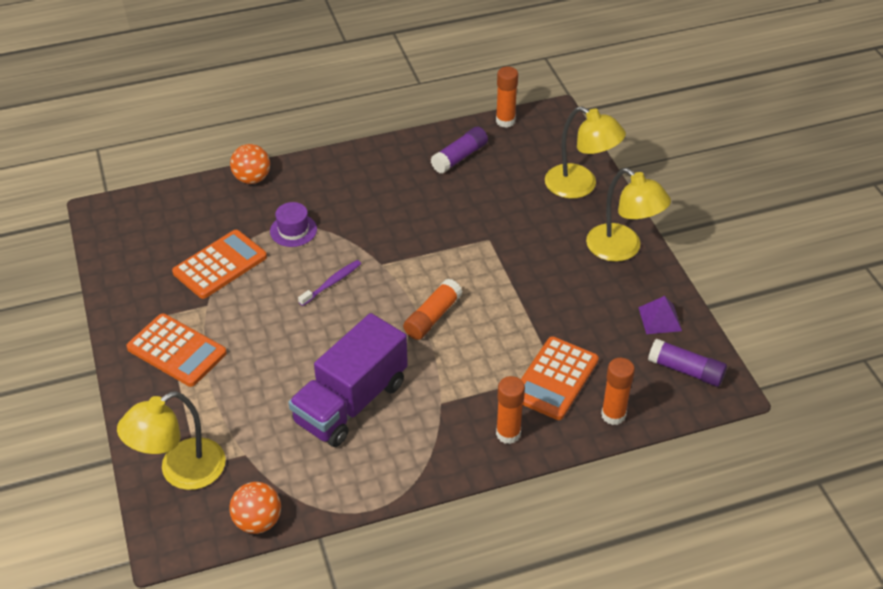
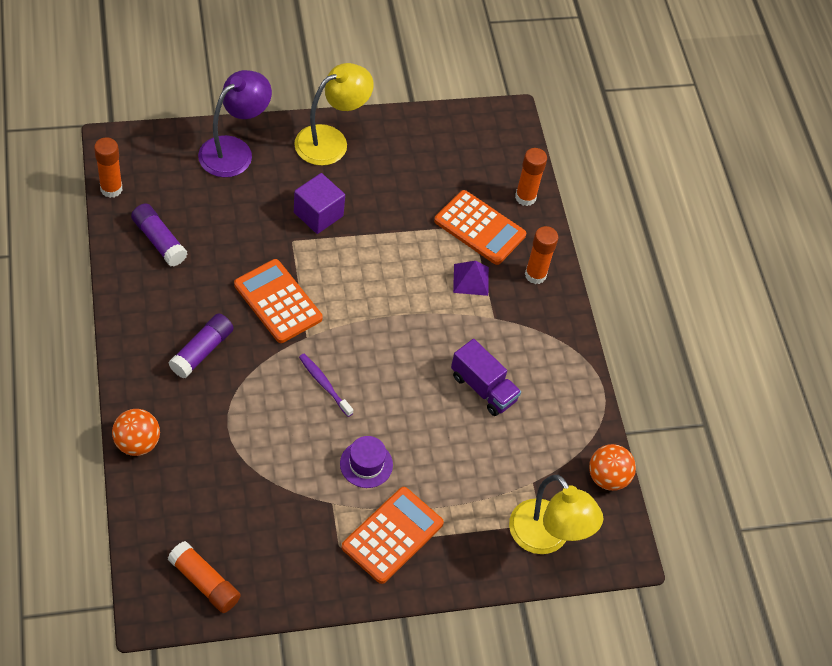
camera: 90 degrees left, 10 degrees up
(220, 265) = (274, 486): orange calculator -> orange calculator (278, 301)
(293, 230) = (236, 410): purple hat -> purple hat (366, 464)
(351, 402) = (483, 388): purple truck -> purple truck, size x0.60
(432, 317) = (388, 306): orange glue stick -> orange glue stick (204, 582)
(526, 253) = (318, 214): none -> purple cube
(580, 186) = (234, 150): yellow lamp -> purple lamp
(660, 319) = (423, 137): purple pyramid -> purple pyramid (471, 279)
(686, 370) = (485, 136): purple glue stick -> purple glue stick (202, 351)

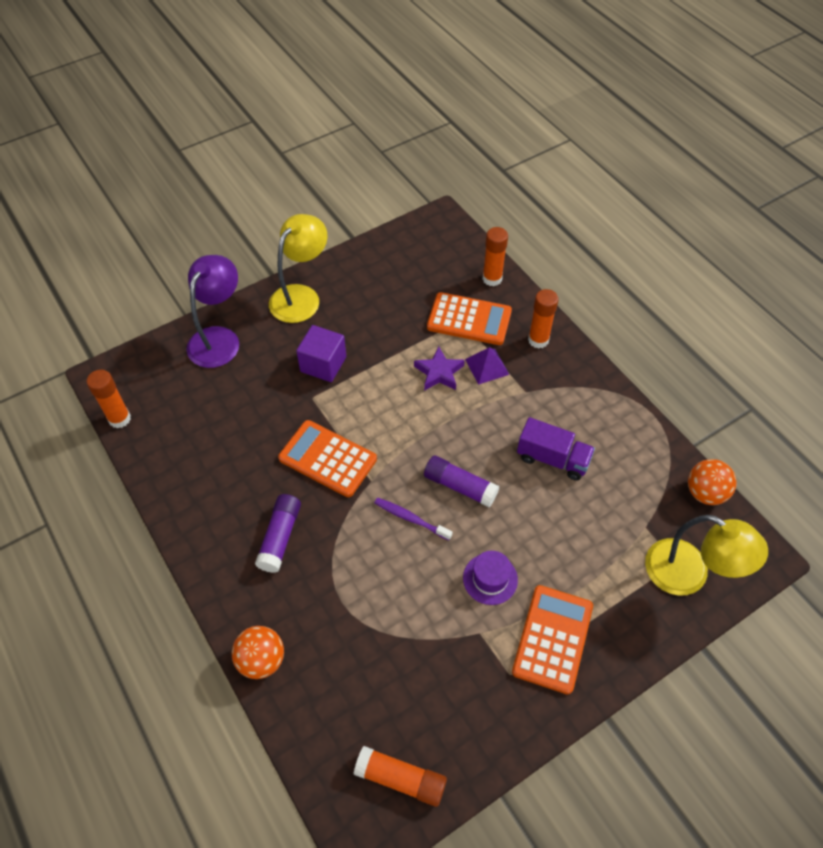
camera: 15 degrees left, 0 degrees up
(159, 241) = (188, 448): purple glue stick -> purple glue stick (460, 486)
(422, 266) = (439, 372): none -> purple star

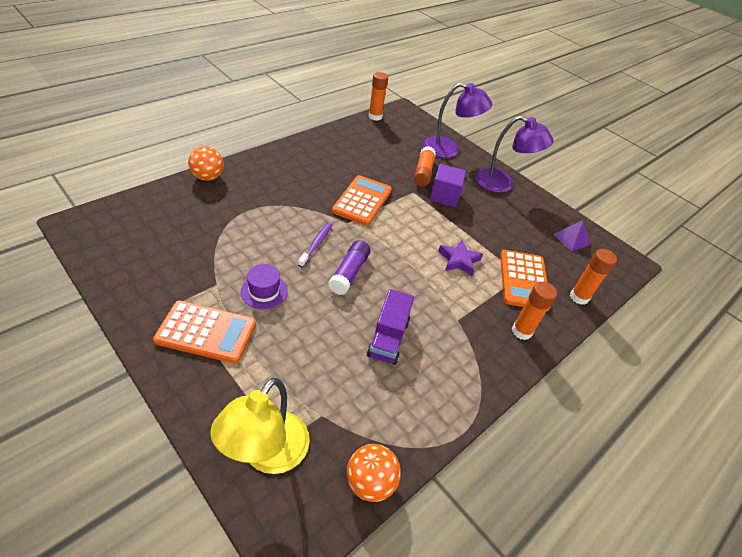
camera: 75 degrees right, 10 degrees down
(280, 537) = (296, 181): purple glue stick -> none
(301, 296) = (502, 184): yellow lamp -> purple lamp
(400, 779) = (110, 241): orange glue stick -> orange glue stick (423, 173)
(487, 366) = (476, 292): purple pyramid -> purple pyramid (571, 239)

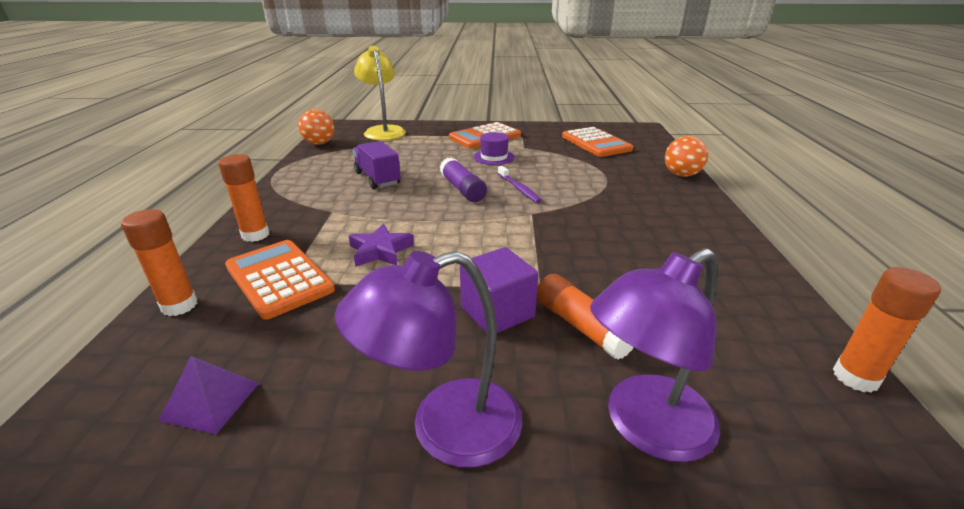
camera: 140 degrees right, 15 degrees down
(362, 201) = (561, 237): orange calculator -> orange calculator (596, 143)

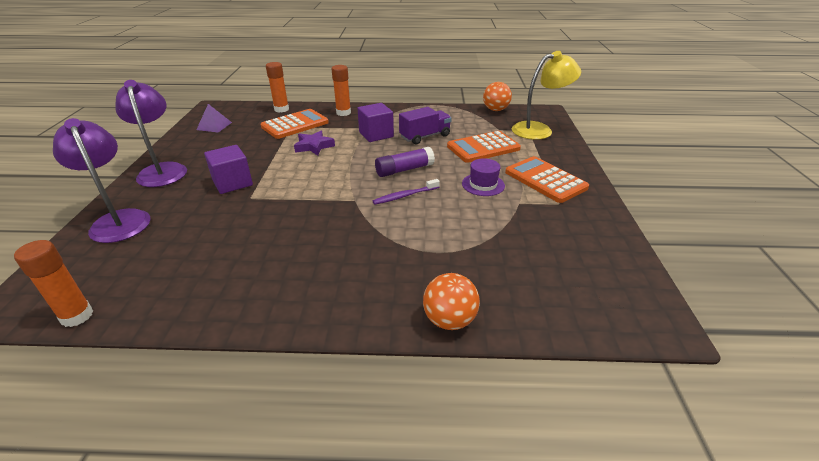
camera: 90 degrees right, 5 degrees up
(358, 207) = (376, 134): none -> purple cube
(581, 326) = (202, 209): orange glue stick -> none
(596, 143) = (556, 259): orange calculator -> orange calculator (483, 148)

